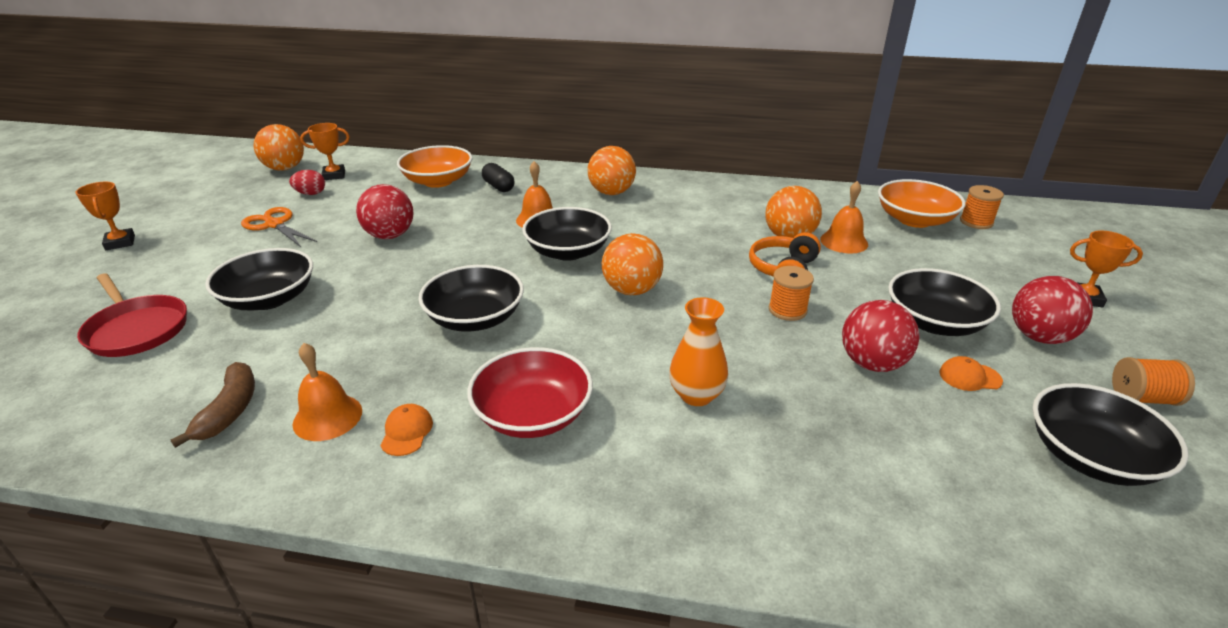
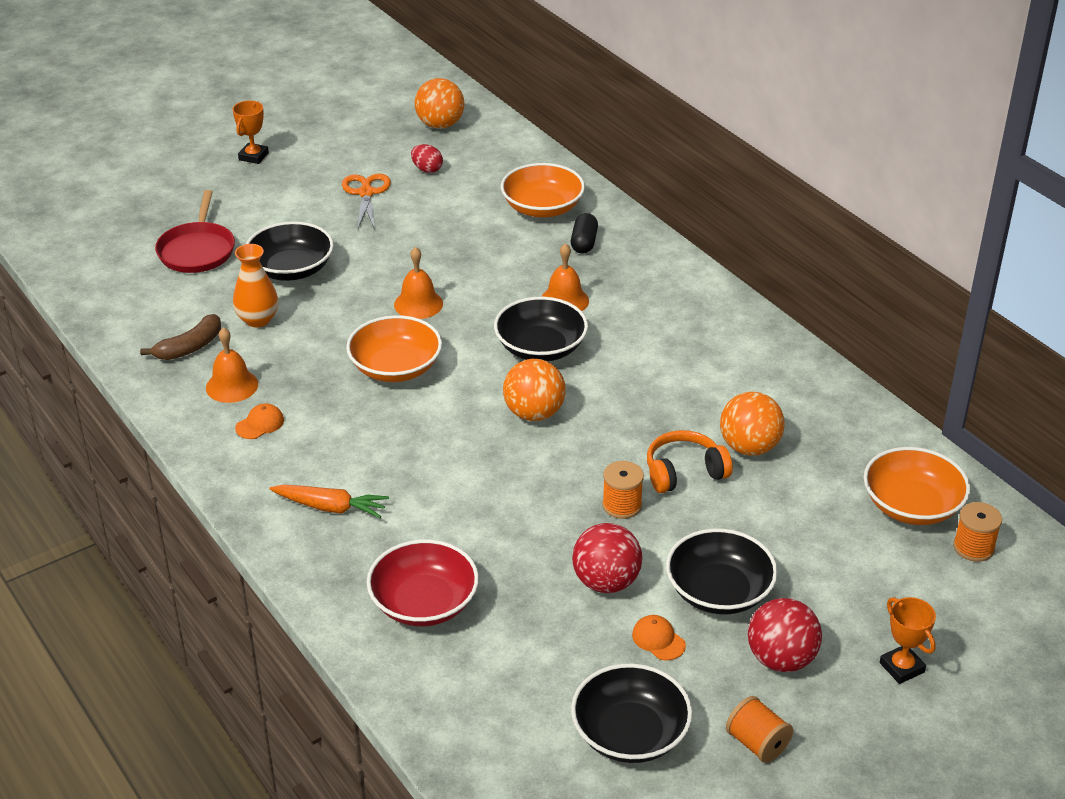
camera: 45 degrees right, 5 degrees up
(334, 175) = (468, 155): orange trophy -> none
(390, 236) = (432, 252): red ball -> none
(475, 318) = (395, 368): black bowl -> orange bowl
(533, 414) = (338, 461): red bowl -> red bowl (424, 603)
(587, 458) = (331, 507): none -> orange carrot
(611, 193) = (672, 305): orange ball -> none
(696, 395) = (450, 517): orange vase -> orange vase (258, 319)
(844, 241) = (792, 482): orange bell -> orange bell (418, 304)

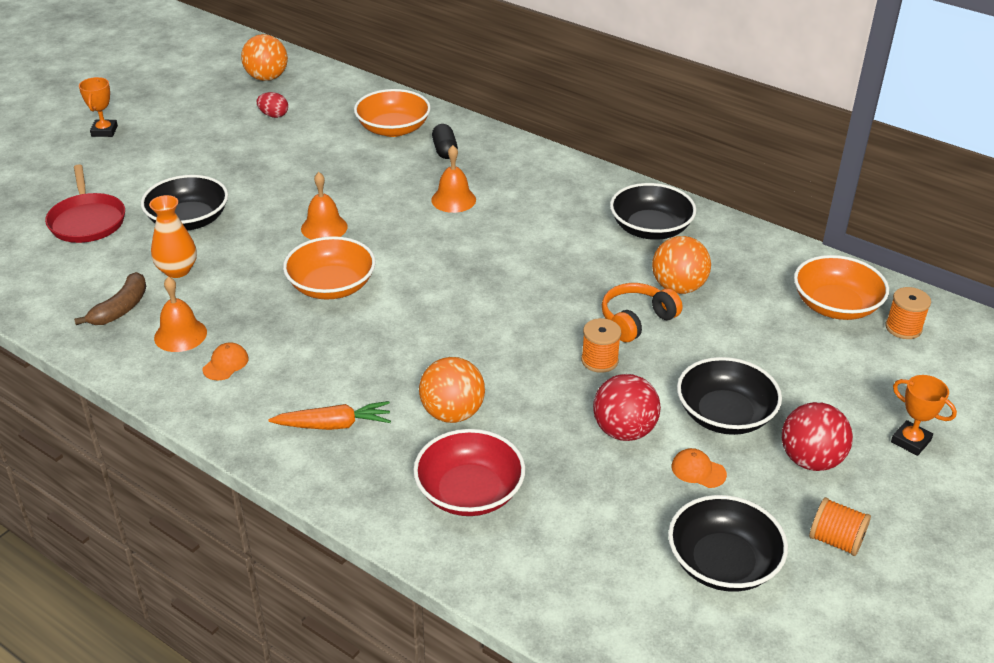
camera: 20 degrees left, 0 degrees up
(366, 192) = (227, 143): orange scissors -> none
(534, 413) = (479, 299): orange ball -> orange ball (452, 413)
(540, 348) = (454, 243): black bowl -> black bowl (650, 229)

